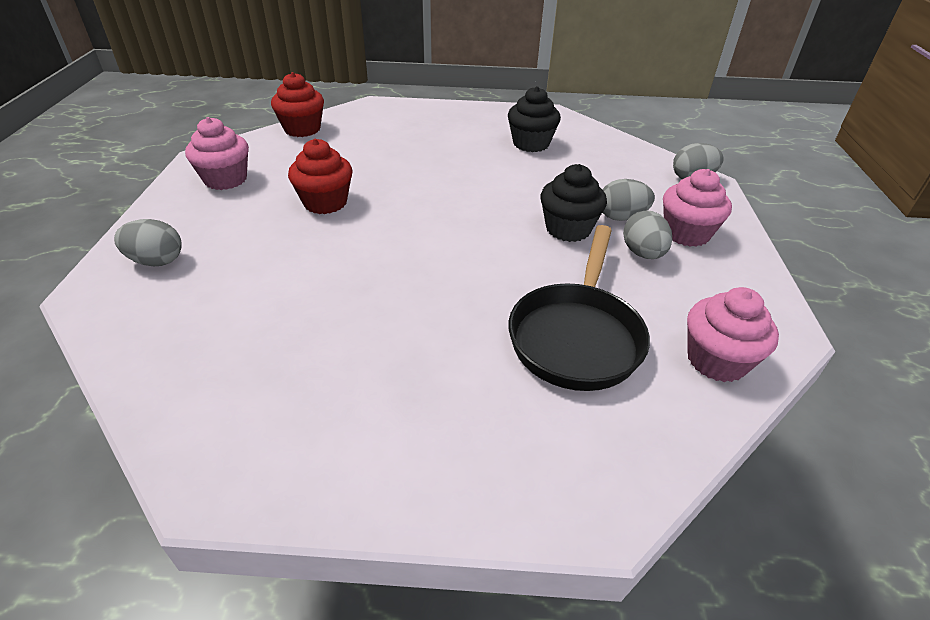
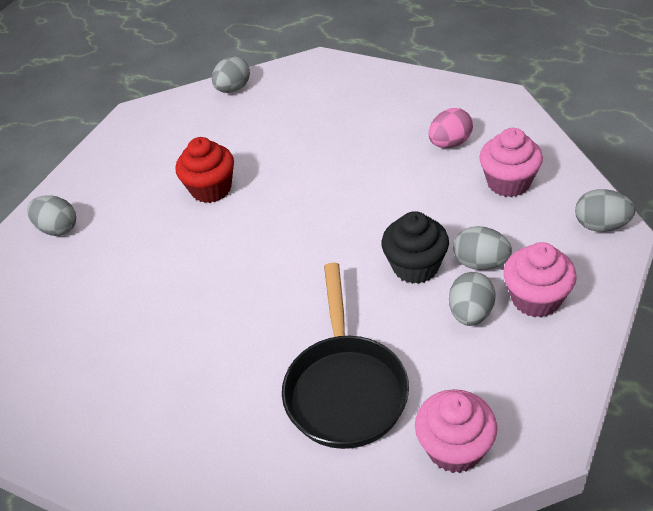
camera: 30 degrees right, 5 degrees up
(225, 179) = (142, 145): pink cupcake -> pink cupcake (508, 182)
(302, 129) = (233, 89): red cupcake -> grey egg
(531, 143) = (450, 143): black cupcake -> pink egg
(577, 336) = (345, 388): black pan -> black pan turned 45 degrees counterclockwise

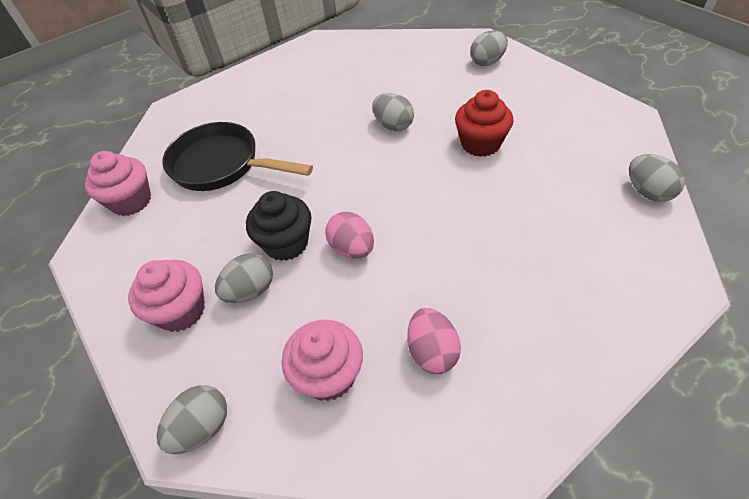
camera: 115 degrees right, 5 degrees up
(391, 220) = (352, 249): none -> pink egg
(471, 313) = (211, 258): grey egg -> grey egg (393, 125)

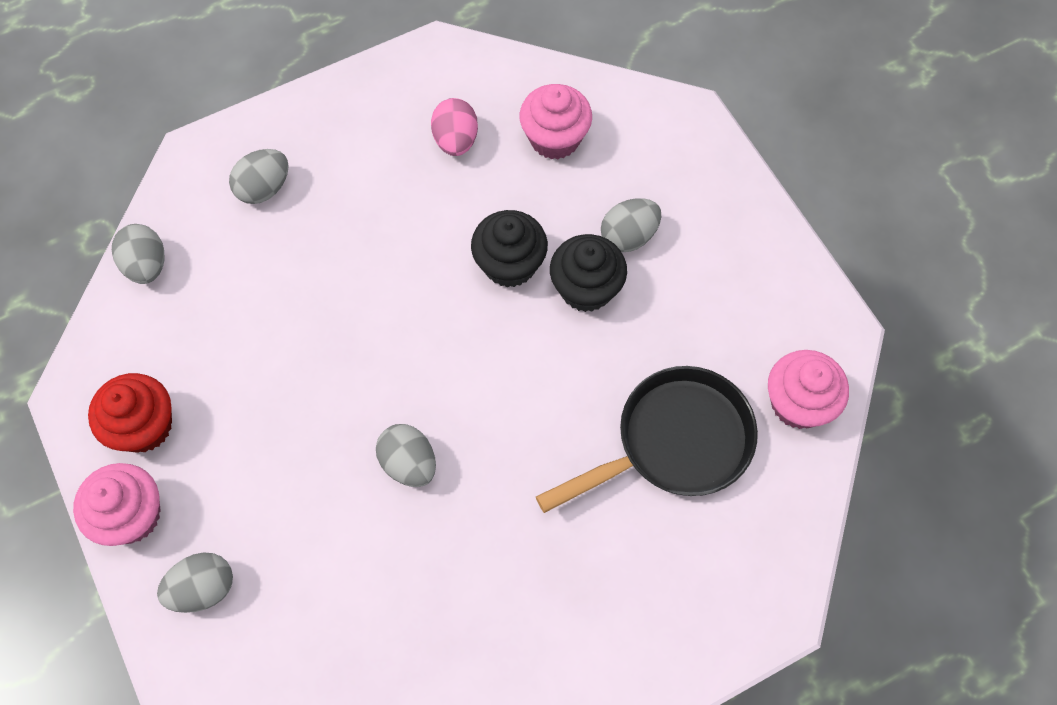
camera: 175 degrees left, 15 degrees up
(181, 310) = (704, 229): pink cupcake -> pink cupcake (132, 515)
(202, 427) = (669, 117): grey egg -> grey egg (264, 188)
(222, 165) = (674, 443): black pan -> black pan turned 60 degrees counterclockwise
(352, 249) = (510, 264): pink egg -> black cupcake
(480, 144) = (300, 392): red cupcake -> red cupcake (144, 426)

